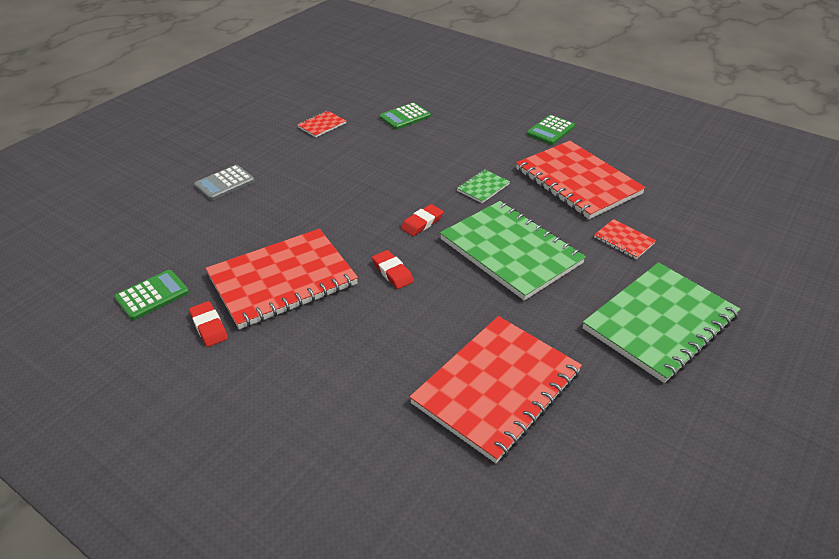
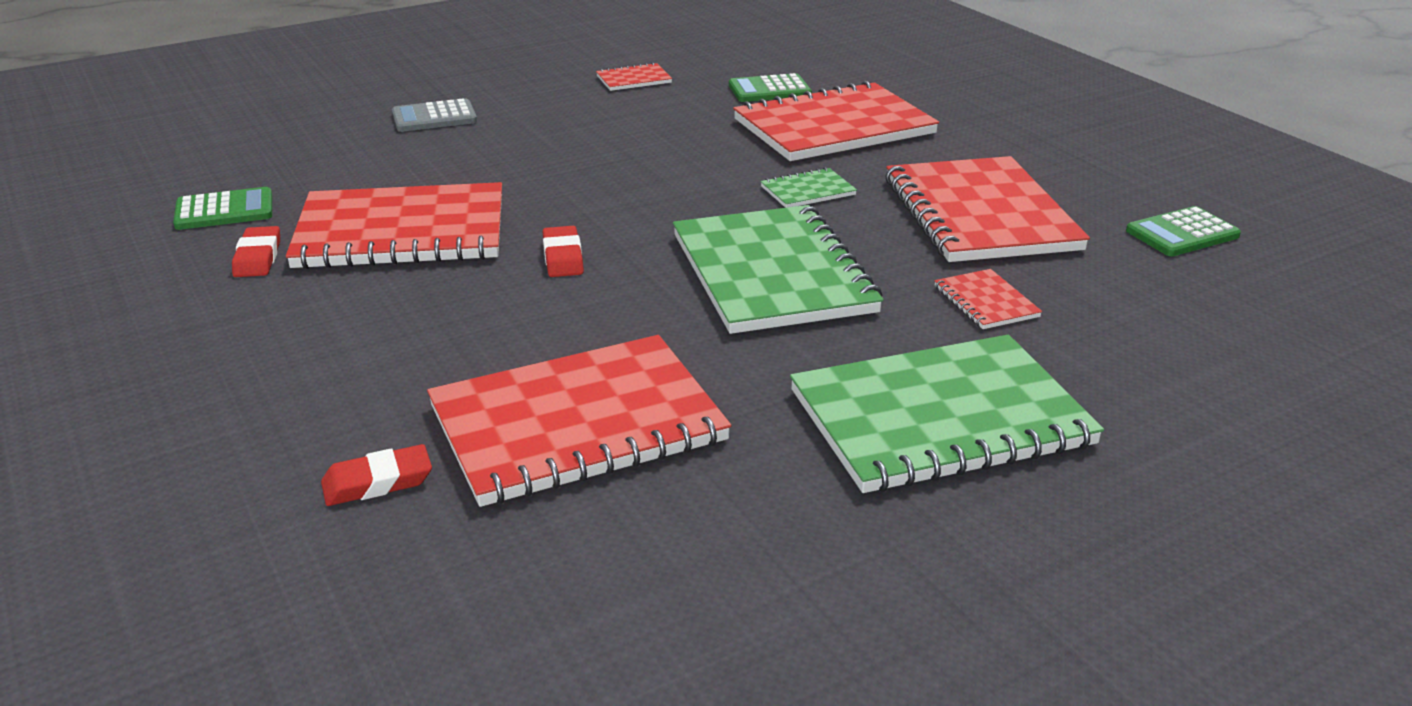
camera: 25 degrees right, 10 degrees down
(422, 223) = (666, 212): red eraser -> red eraser (377, 482)
(460, 137) = (833, 127): none -> red notebook
(550, 130) = (998, 144): green calculator -> green calculator (1182, 233)

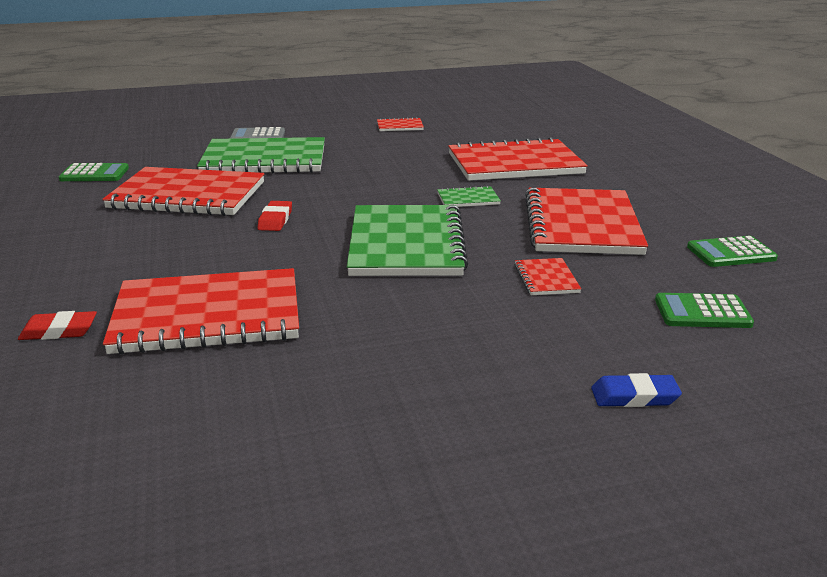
camera: 15 degrees right, 5 degrees down
(258, 257) = (93, 200): red eraser -> none
(769, 90) = (486, 139): green calculator -> green calculator (702, 312)
(940, 418) = (458, 346): green notebook -> green notebook (264, 160)
(1190, 453) = (634, 396): none -> blue eraser

